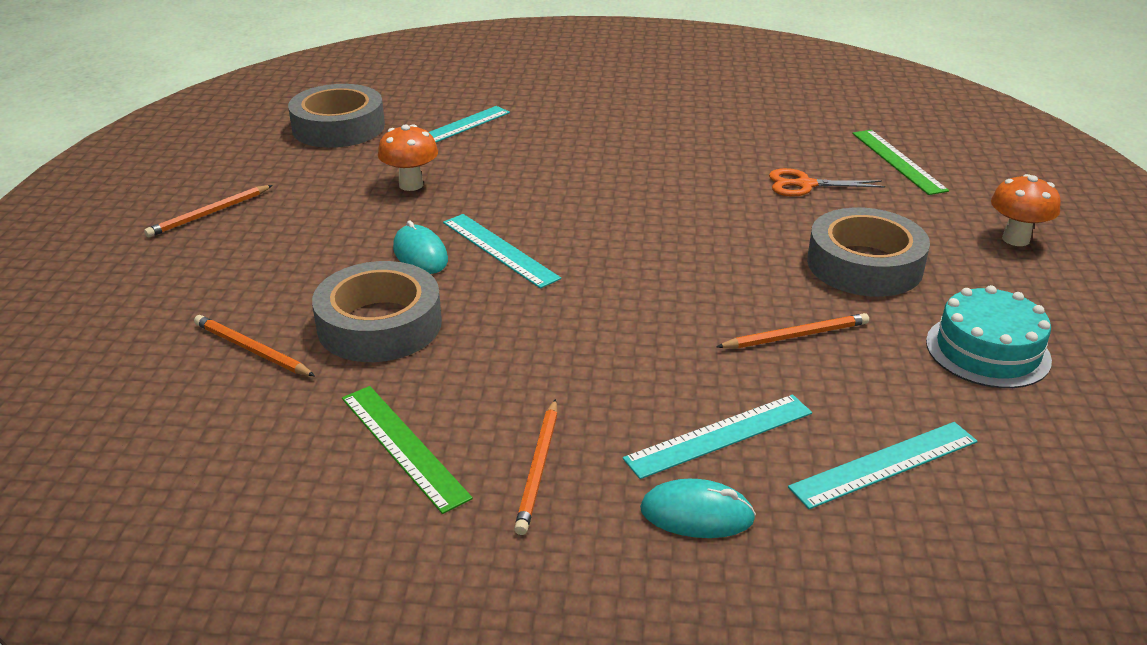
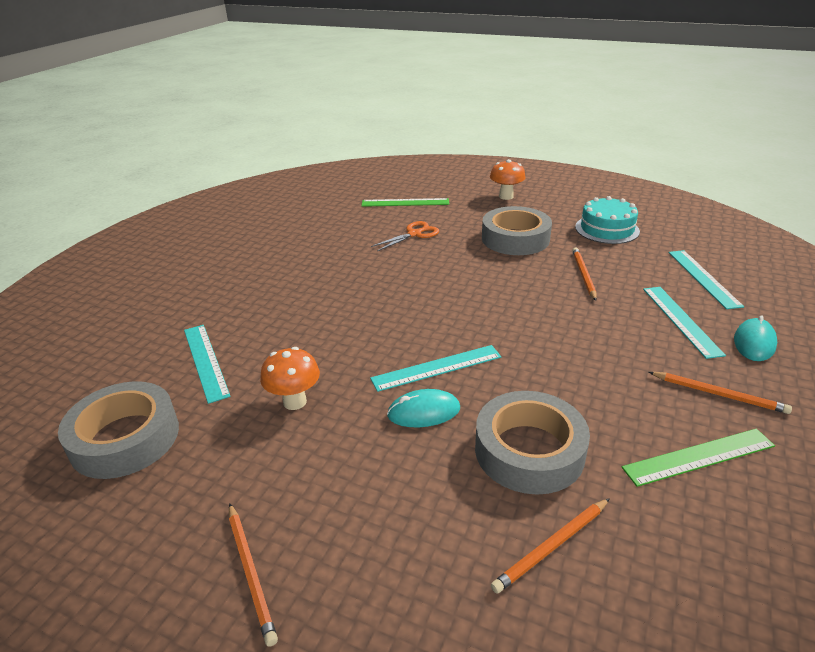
camera: 70 degrees left, 0 degrees up
(805, 185) = (414, 234): orange scissors -> orange scissors turned 150 degrees counterclockwise

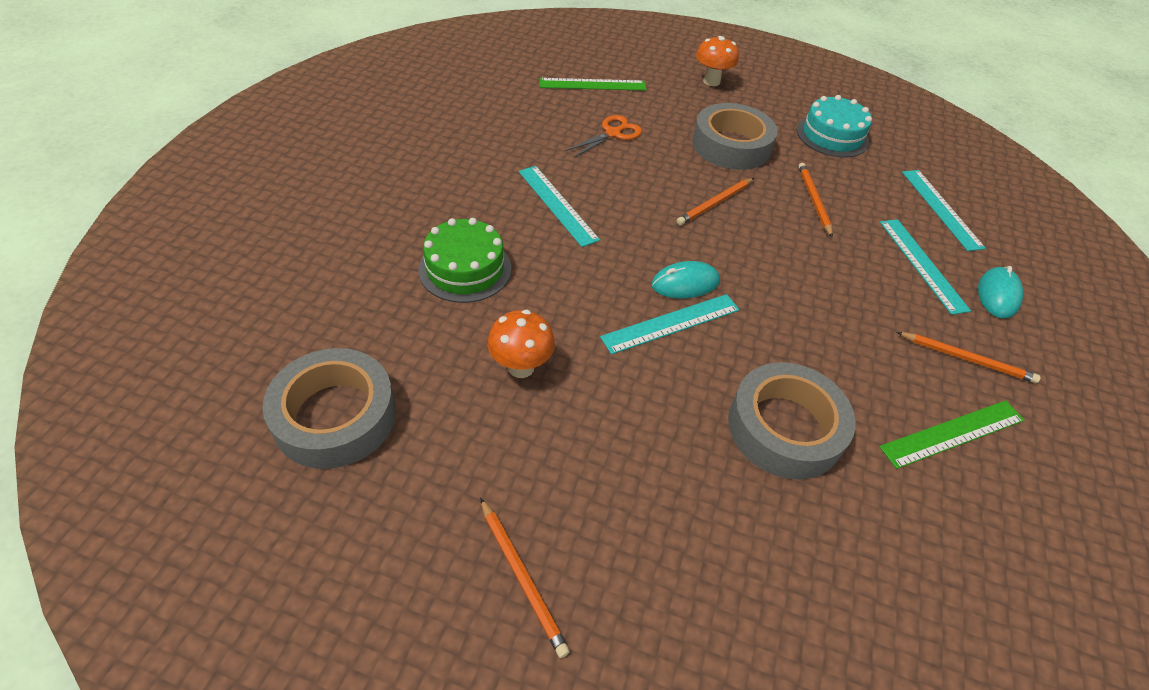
camera: 10 degrees left, 15 degrees up
(205, 361) = (402, 312): turquoise ruler -> turquoise ruler (557, 205)
(266, 330) = (465, 269): none -> green cake
(424, 412) = (667, 381): turquoise mouse -> turquoise mouse (685, 283)
(552, 546) = (822, 538): orange pencil -> orange pencil (715, 203)

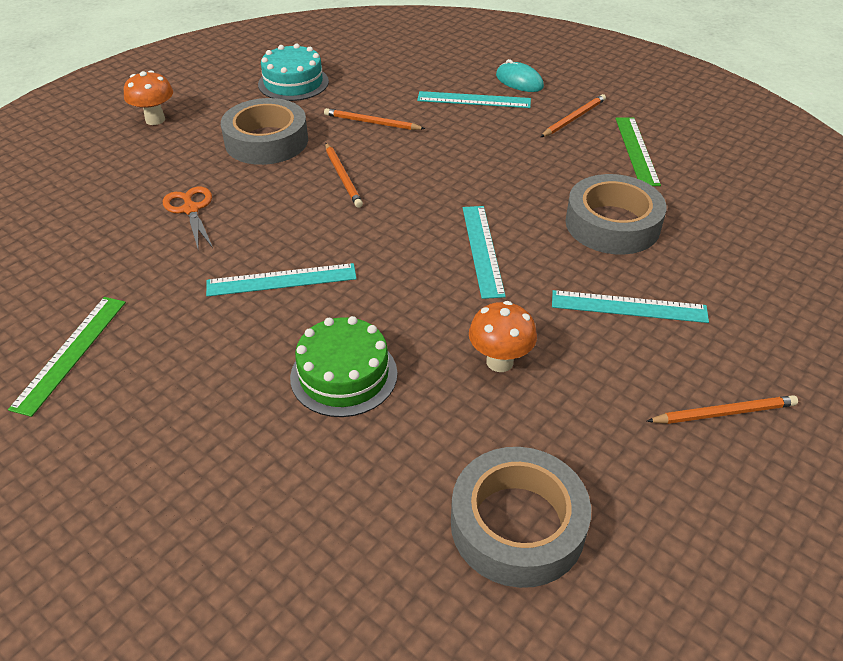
camera: 65 degrees left, 5 degrees down
(592, 84) = (89, 199): green ruler -> green ruler (71, 353)
(685, 283) = (437, 227): turquoise mouse -> none
(941, 208) = (417, 68): turquoise ruler -> turquoise ruler (629, 307)

